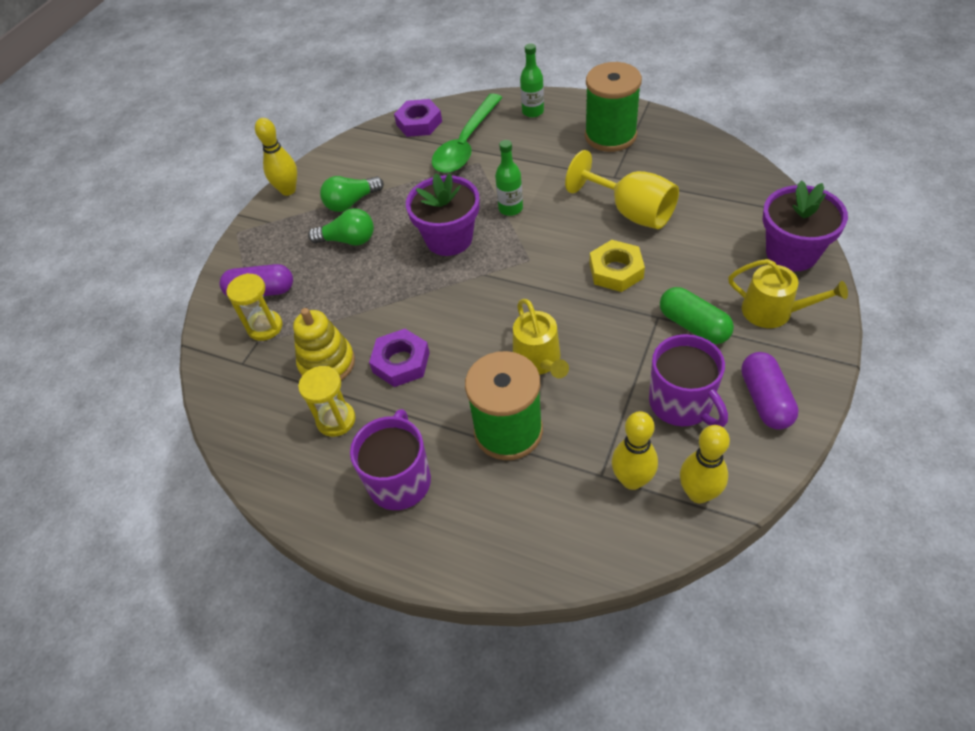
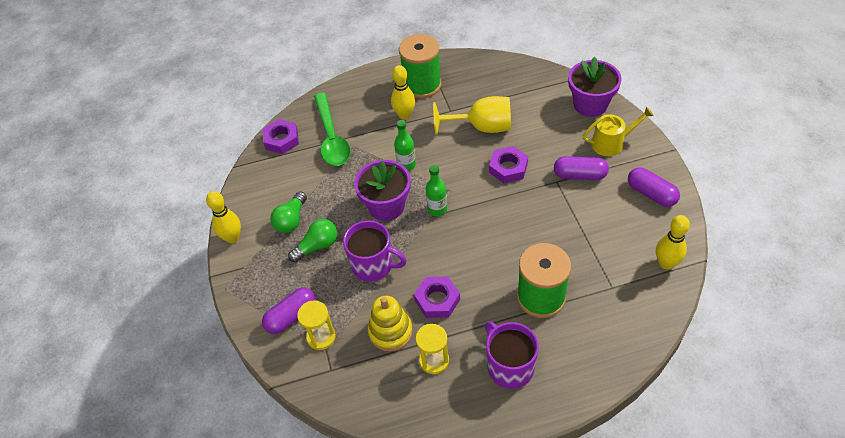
camera: 40 degrees left, 0 degrees up
(533, 111) = (355, 93): green bottle -> green bottle (437, 209)
(539, 360) = (517, 246): yellow watering can -> none
(616, 271) = (508, 168): yellow nut -> purple nut
(632, 480) = (629, 279): yellow bowling pin -> yellow bowling pin (404, 115)
(681, 403) = (614, 222): purple mug -> purple mug (373, 265)
(693, 325) = (579, 175): green capsule -> purple capsule

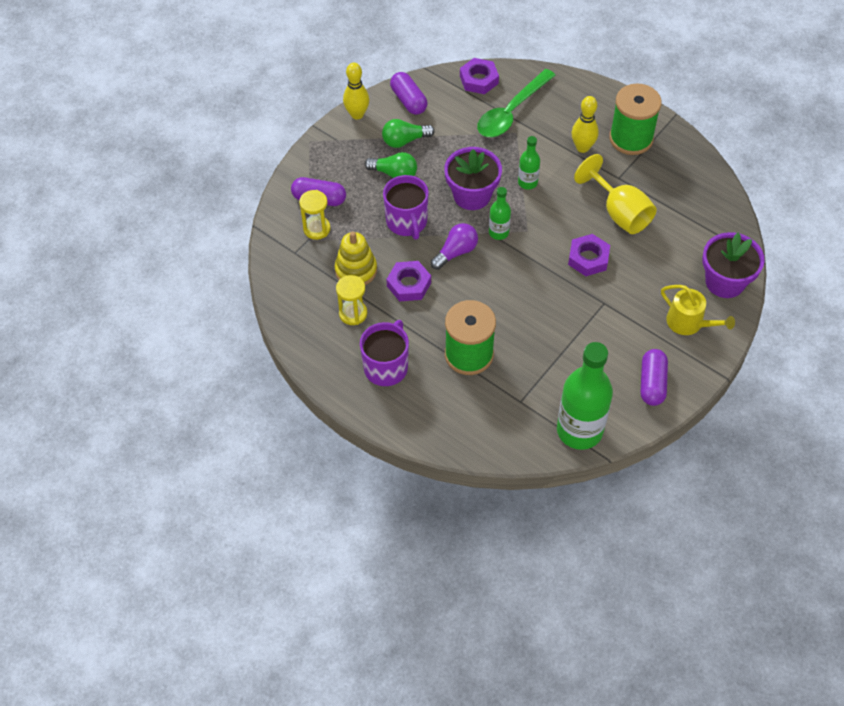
camera: 50 degrees right, 5 degrees up
(432, 248) = (456, 252): none -> purple light bulb
(579, 175) = (627, 317): purple capsule -> purple capsule (409, 100)
(666, 263) = (579, 430): yellow bowling pin -> green bottle

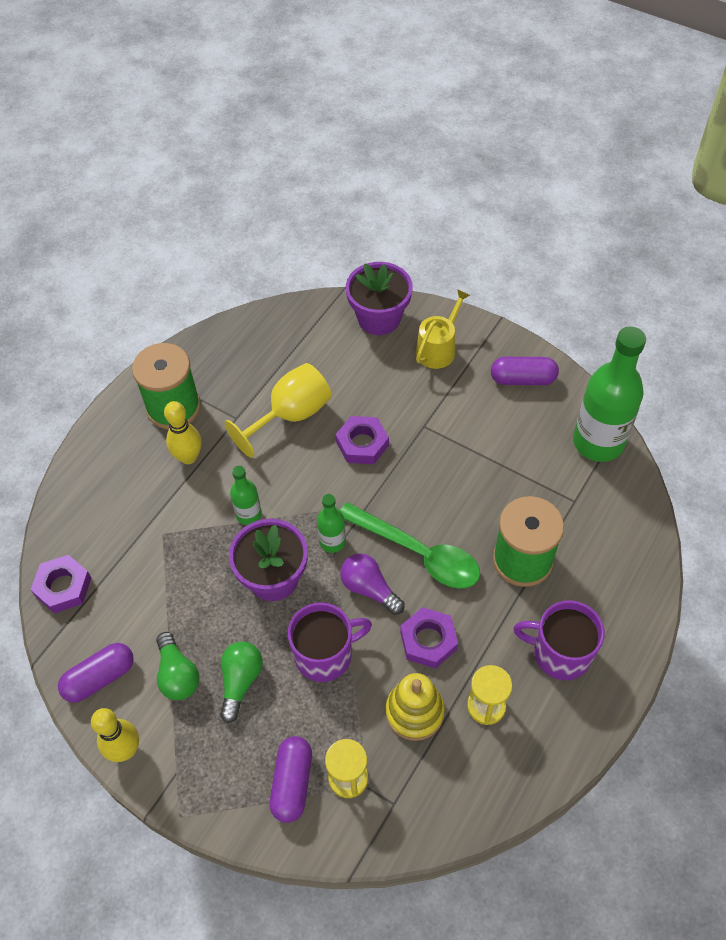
camera: 95 degrees left, 0 degrees up
(511, 112) = (125, 542): green spoon -> green spoon (418, 553)

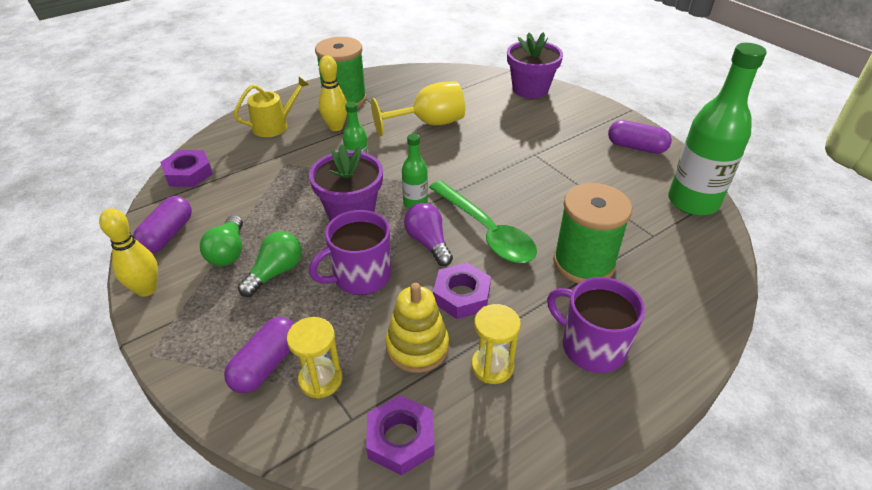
camera: 20 degrees right, 15 degrees down
(100, 678) = (167, 235): purple capsule -> purple capsule turned 60 degrees counterclockwise
(325, 655) = (360, 277): purple mug -> purple mug turned 150 degrees clockwise
(362, 444) = (476, 152): purple nut -> purple nut (401, 439)
(438, 348) = (570, 114): yellow watering can -> yellow watering can (274, 125)

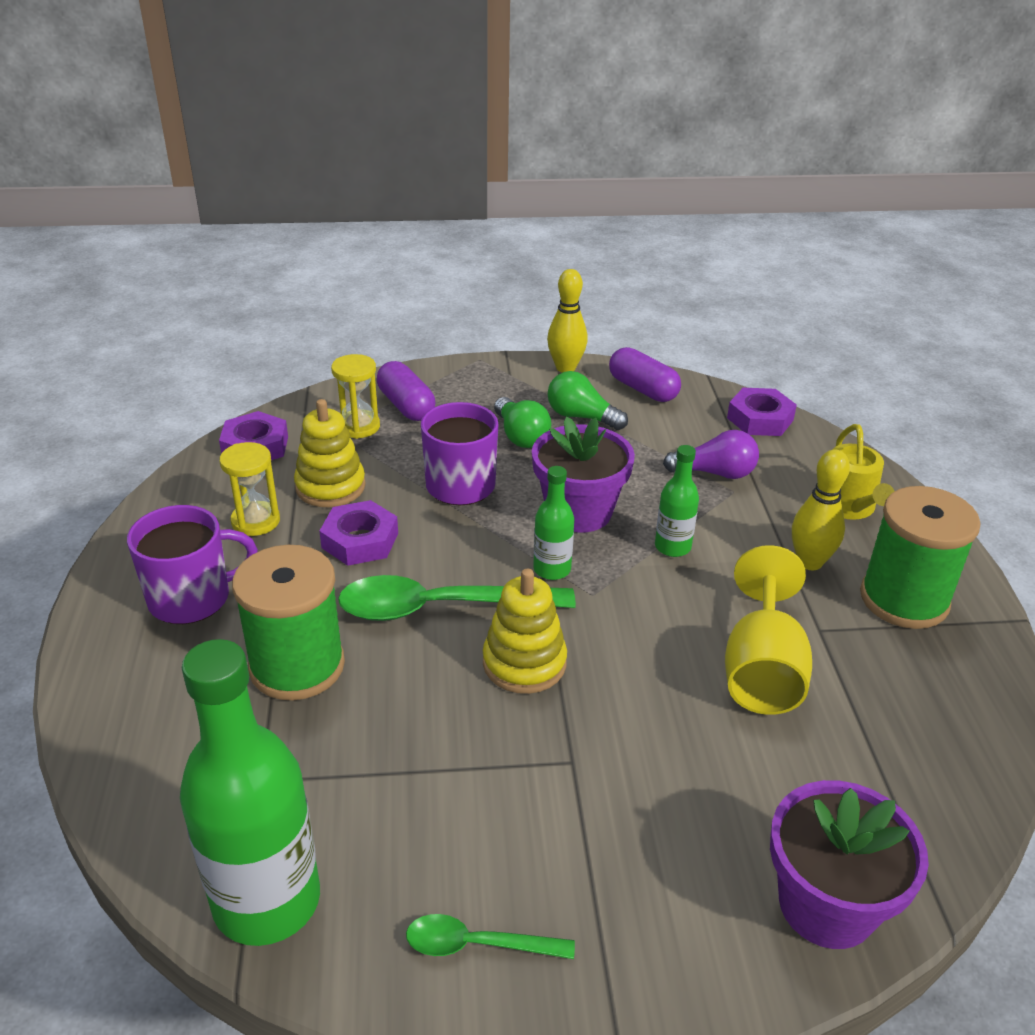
camera: 120 degrees right, 5 degrees down
(428, 243) = (466, 550): purple light bulb -> purple light bulb (715, 473)
(494, 187) = (524, 663): none -> yellow stacking toy
(636, 147) = (478, 944): purple capsule -> green spoon

